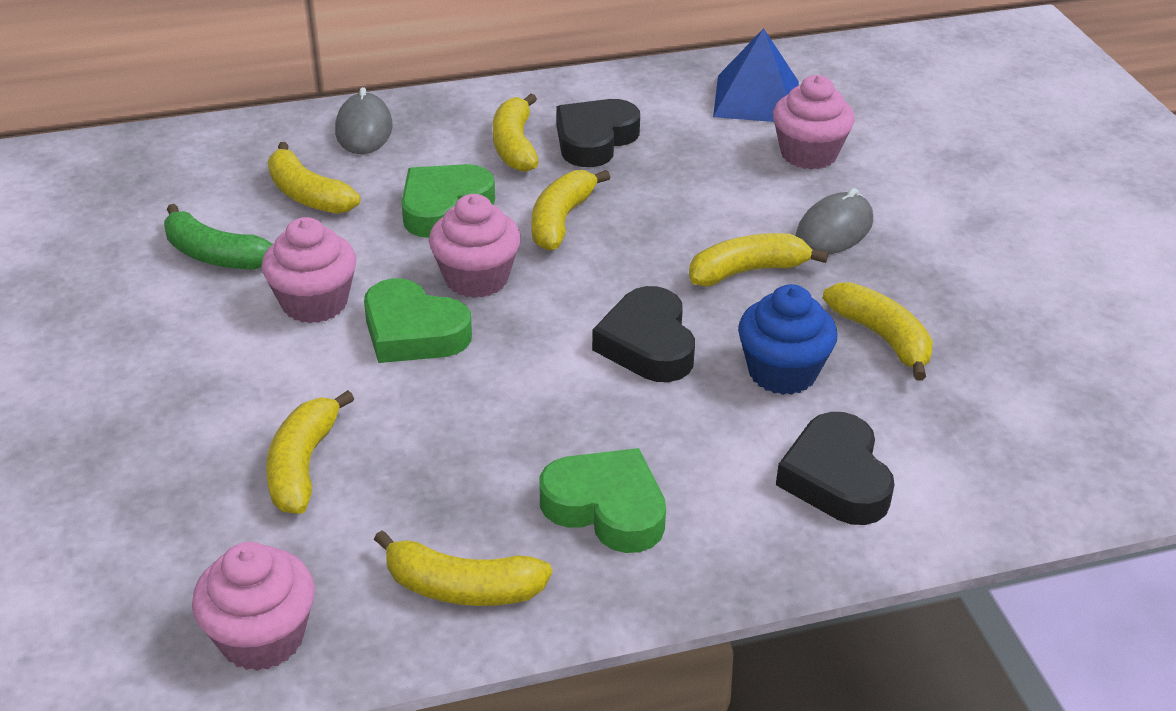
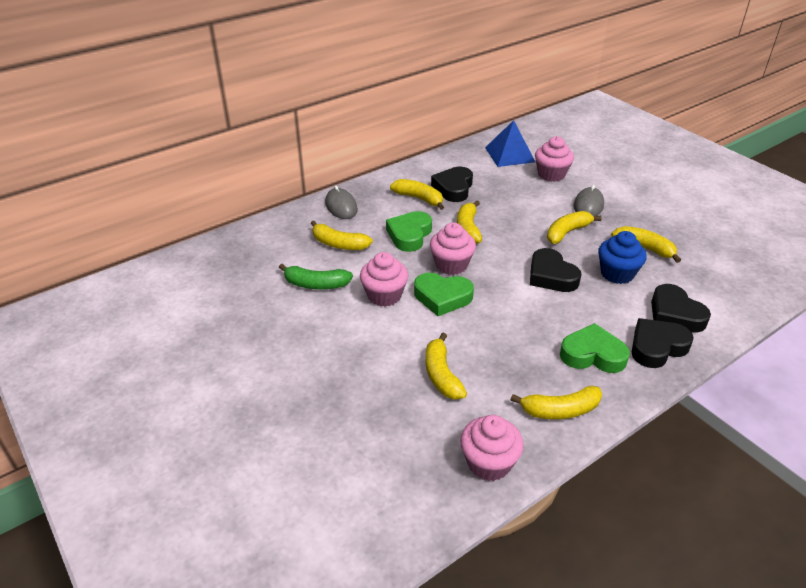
camera: 20 degrees left, 0 degrees up
(515, 145) = (419, 199): yellow banana -> yellow banana turned 150 degrees clockwise
(745, 529) = (657, 347): none -> black heart

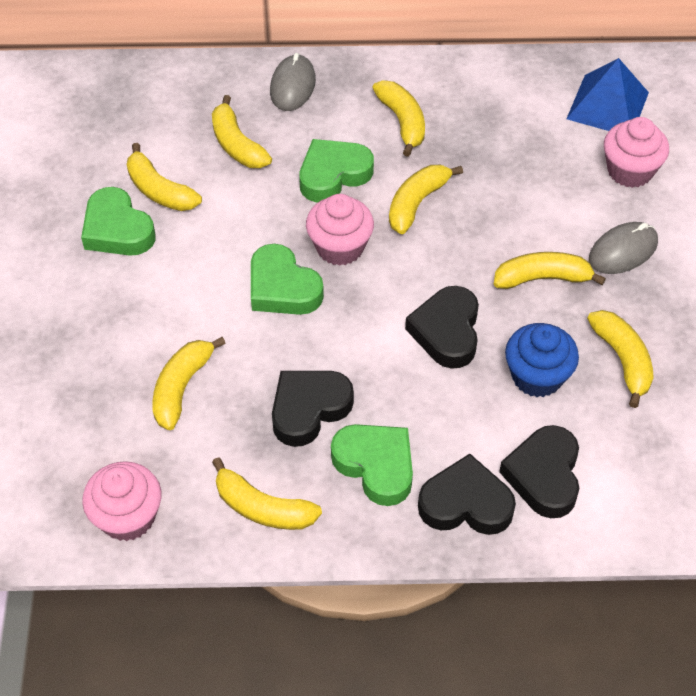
camera: 35 degrees right, 15 degrees up
(310, 315) = (117, 229): none -> green heart
(315, 284) = (159, 190): green banana -> yellow banana
(384, 295) = (220, 248): pink cupcake -> none
(453, 188) = (465, 127): black heart -> black heart (309, 409)

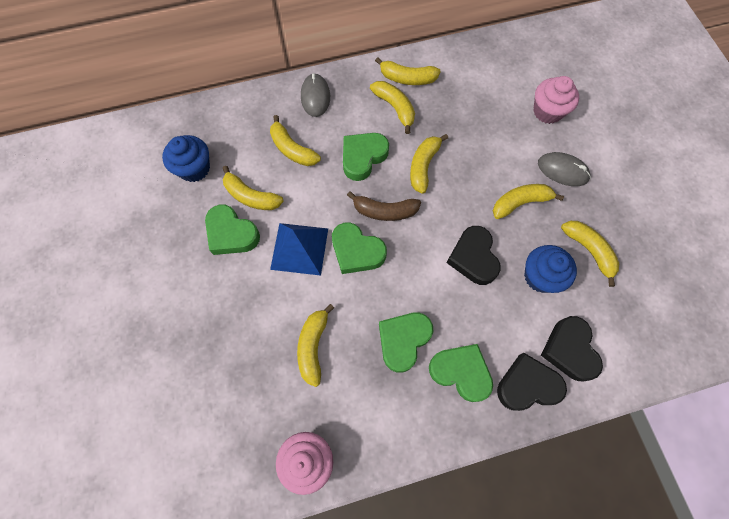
camera: 15 degrees left, 15 degrees up
(94, 141) = (194, 168): none -> blue cupcake
(262, 507) = (397, 426): yellow banana -> yellow banana (407, 78)
(309, 409) = (403, 340): black heart -> green heart
(340, 247) = (384, 211): pink cupcake -> brown banana
(607, 105) = (518, 67): blue pyramid -> blue pyramid (299, 248)
(623, 251) = (562, 170): grey mouse -> grey mouse turned 75 degrees clockwise

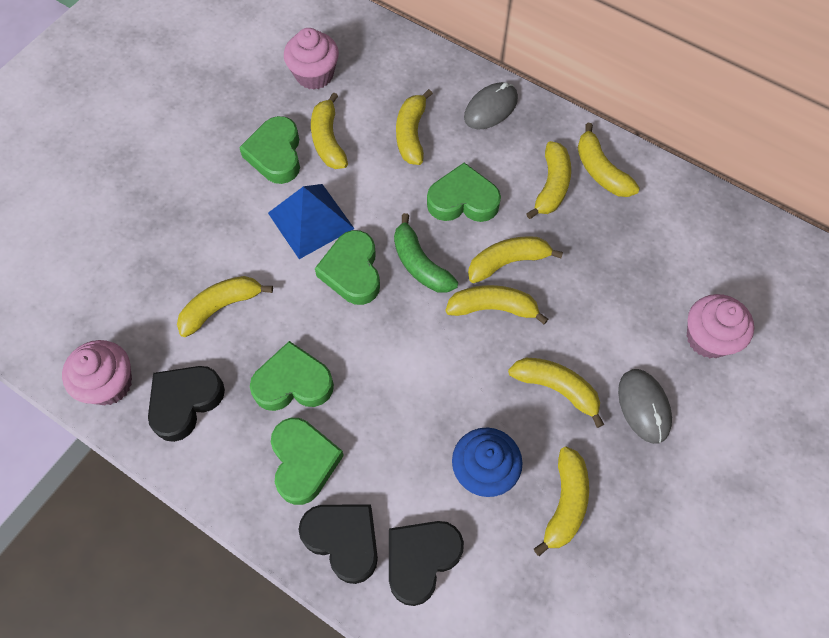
camera: 50 degrees right, 5 degrees down
(194, 168) = (314, 75): blue cupcake -> pink cupcake
(384, 211) = (420, 264): brown banana -> green banana
(446, 196) = (493, 308): none -> yellow banana
(473, 258) = (444, 386): black heart -> black heart (185, 402)

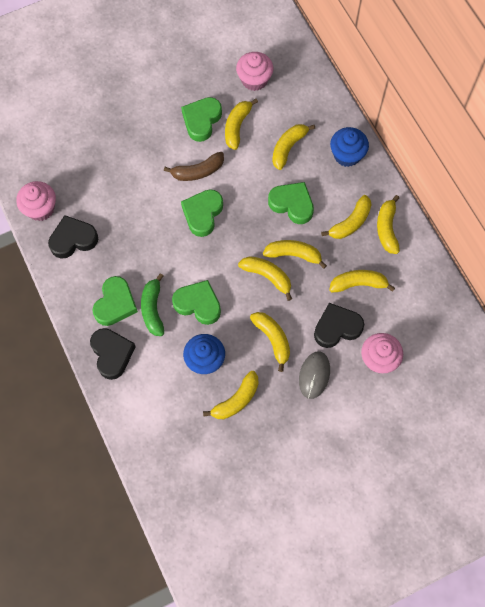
camera: 30 degrees right, 5 degrees up
(221, 307) = (120, 197): yellow banana -> yellow banana (358, 284)
(293, 383) = (134, 259): green heart -> green heart (198, 304)
(311, 220) = (197, 171): blue pyramid -> brown banana
(420, 264) = (243, 229): green banana -> green banana (153, 309)
(421, 559) = (144, 385): black heart -> black heart (337, 328)
(490, 108) = (347, 155): grey mouse -> blue cupcake

